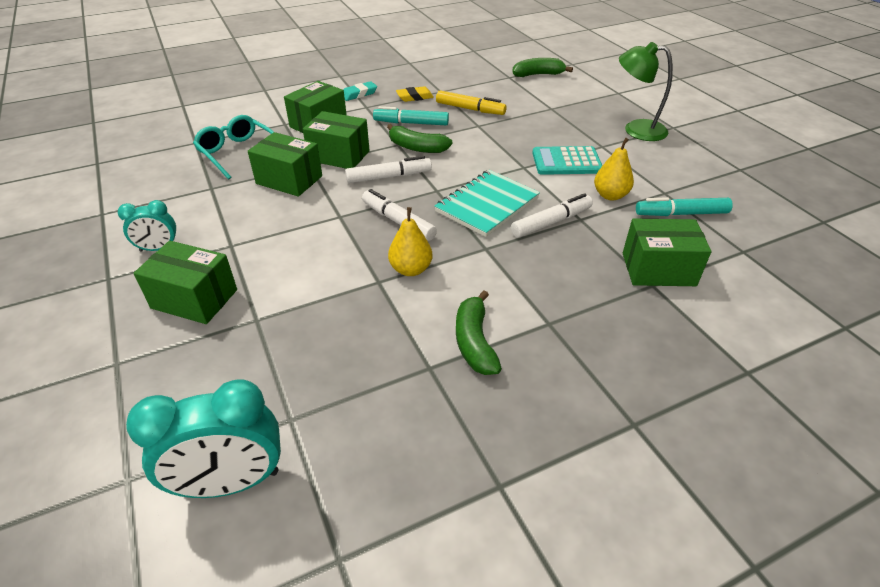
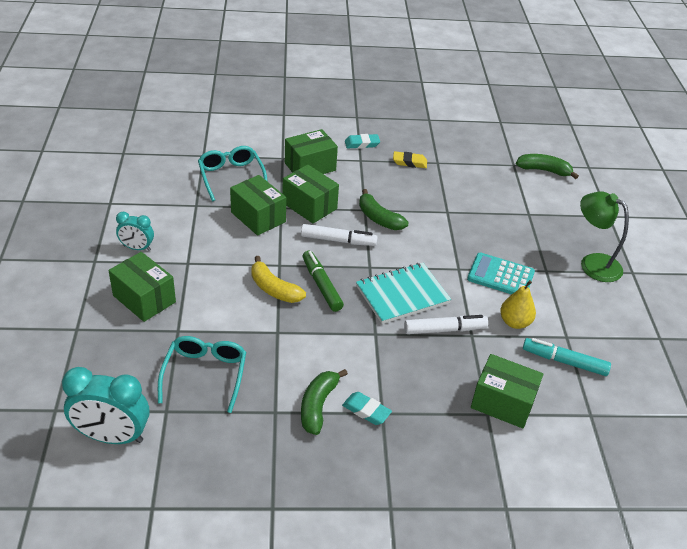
camera: 20 degrees right, 0 degrees up
(318, 357) = (205, 374): none -> turquoise glasses
(348, 240) = (274, 289): none -> yellow banana
(398, 221) = (321, 285): white marker -> green marker
(411, 123) = (389, 190): turquoise marker -> none
(411, 269) = (307, 331): yellow pear -> none
(470, 109) = (451, 191): yellow marker -> none
(531, 327) = (366, 411): none -> turquoise eraser

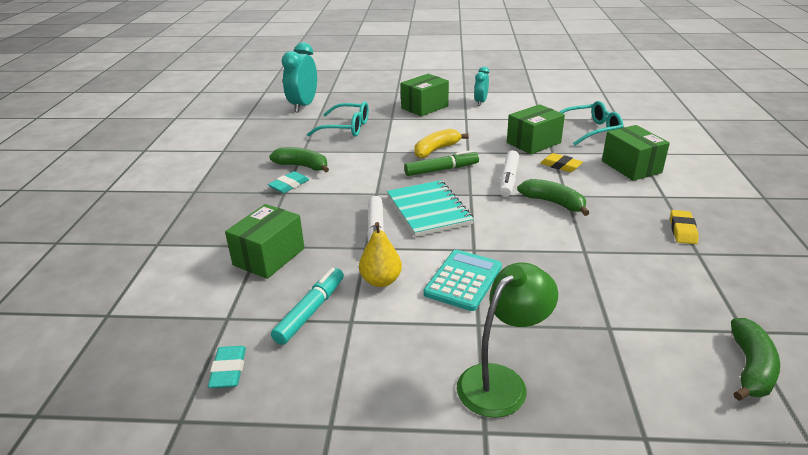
camera: 100 degrees right, 10 degrees down
(309, 206) = (560, 166): green box -> yellow eraser
(362, 144) = (701, 198): turquoise eraser -> turquoise eraser (228, 370)
(379, 218) = (553, 203): green banana -> green banana turned 75 degrees clockwise

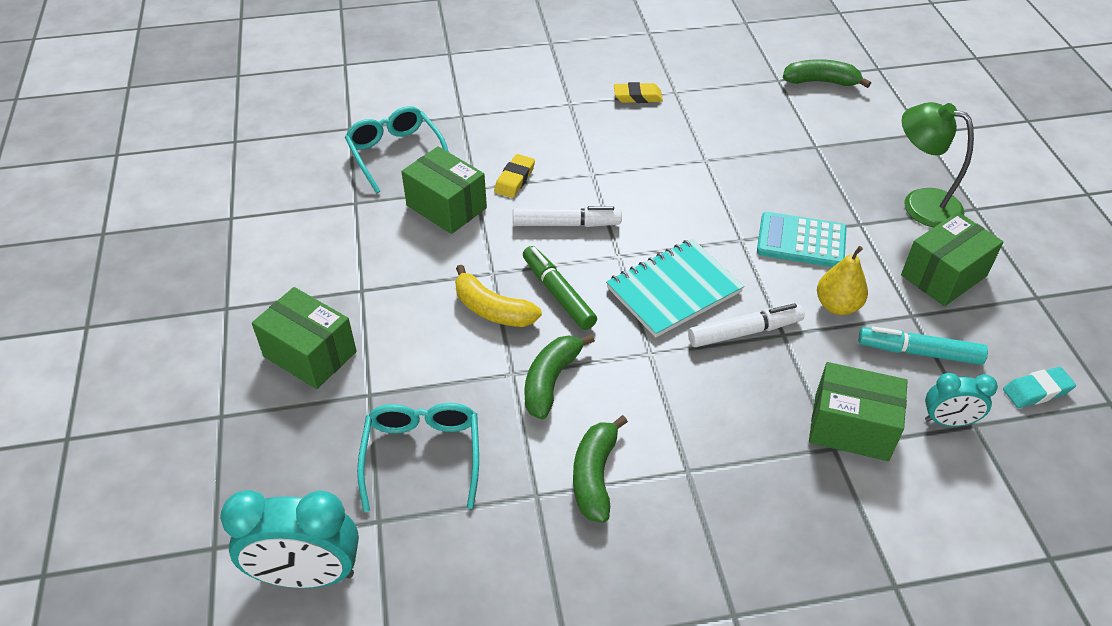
camera: 105 degrees left, 15 degrees up
(289, 185) = (665, 472): turquoise eraser -> none
(480, 102) = (283, 279): turquoise clock -> turquoise clock (948, 421)
(553, 203) = (615, 183): green banana -> green banana (551, 381)
(631, 167) = (502, 123): green box -> green box (944, 275)

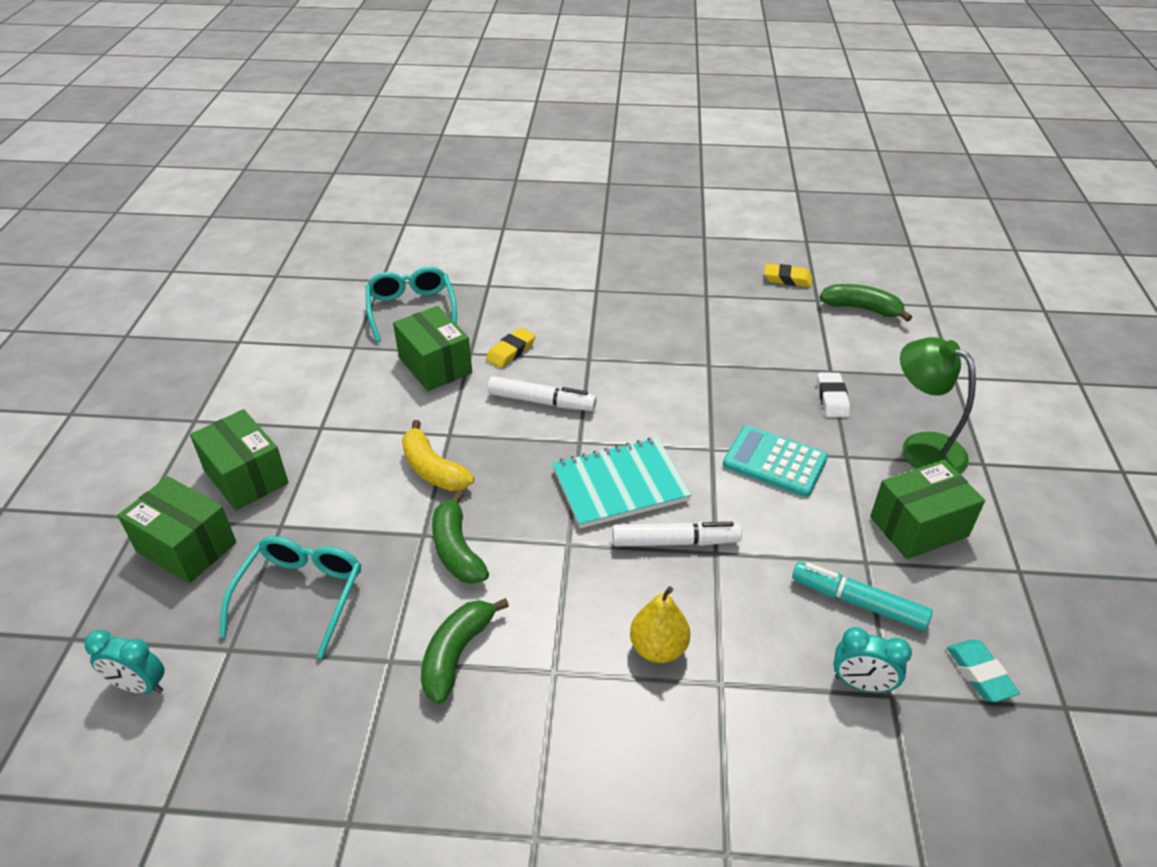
camera: 15 degrees right, 5 degrees down
(307, 575) = (140, 686): turquoise clock -> turquoise clock, size x0.57
(551, 381) = (457, 550): green banana -> green banana turned 60 degrees counterclockwise
(558, 293) = (503, 466): green marker -> none
(637, 96) = (666, 294): yellow eraser -> yellow eraser (787, 279)
(828, 172) = (832, 398): none -> white eraser
(837, 306) = (786, 535): yellow pear -> yellow pear (658, 648)
(851, 427) = (748, 666): green box -> green box (186, 547)
(1036, 391) = (980, 673): turquoise eraser -> turquoise eraser turned 75 degrees clockwise

